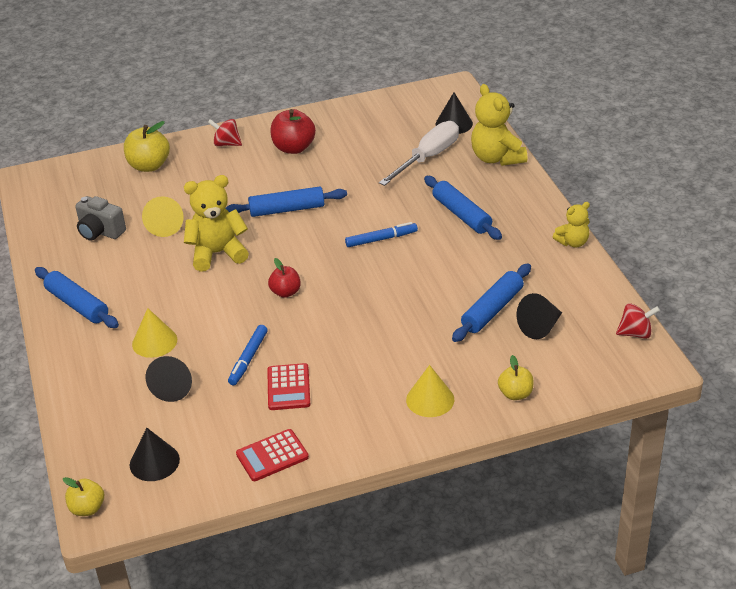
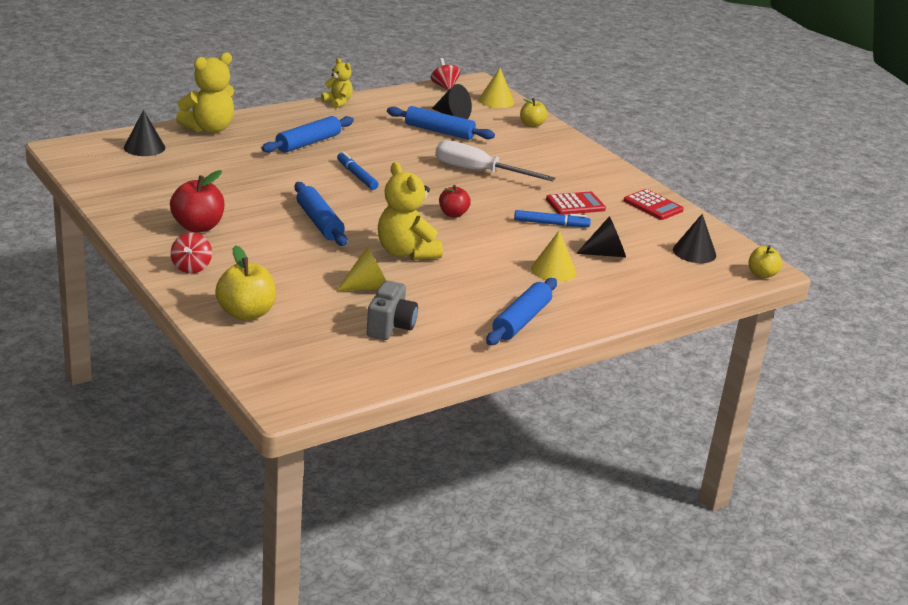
camera: 110 degrees left, 10 degrees down
(428, 157) = (211, 158): white screwdriver -> white screwdriver (478, 172)
(430, 399) = (555, 152): yellow cone -> yellow cone (496, 101)

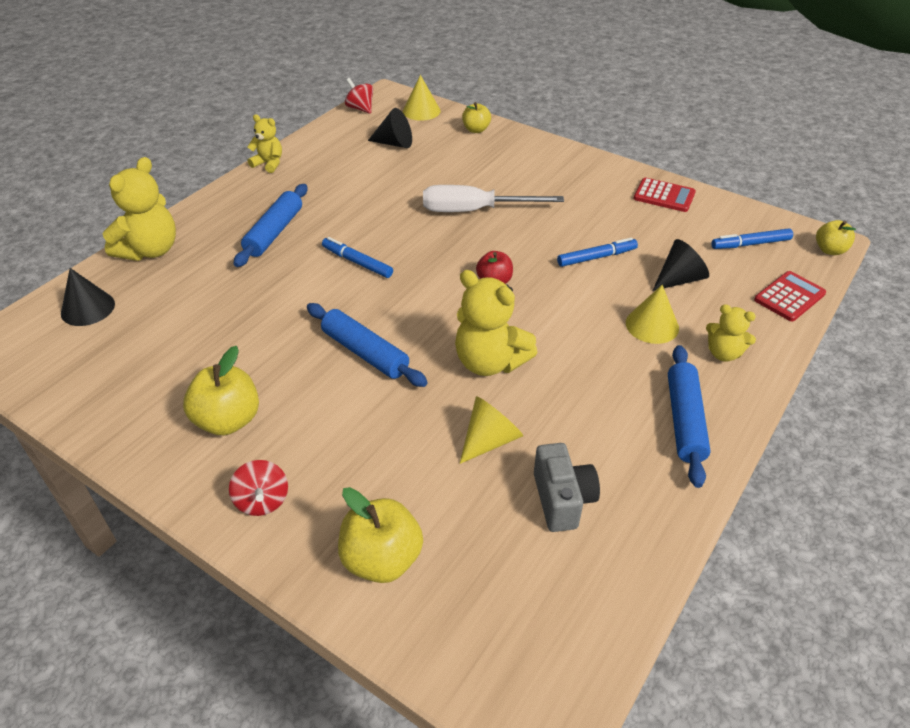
camera: 20 degrees left, 15 degrees up
(198, 227) = (228, 420): red apple -> yellow apple
(439, 131) = (397, 169): blue rolling pin -> none
(575, 204) = (597, 221): red calculator -> red calculator (789, 297)
(593, 299) = (723, 353): none -> yellow teddy bear
(694, 252) = (750, 244): black cone -> blue marker

